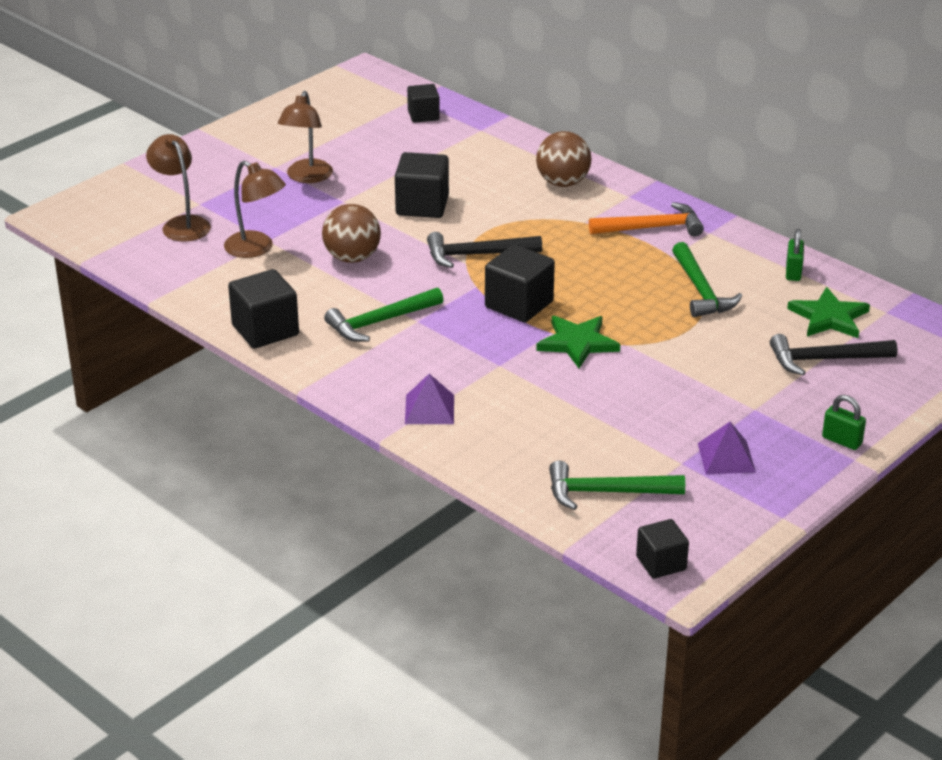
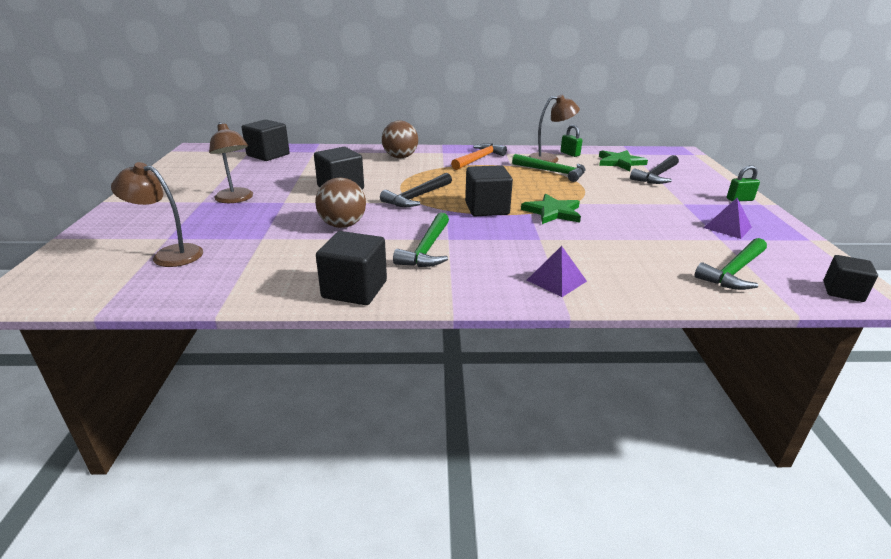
camera: 45 degrees left, 5 degrees down
(256, 249) = (261, 246): brown lamp -> brown lamp (549, 159)
(423, 115) = (268, 155): black cube -> black cube, size x1.58

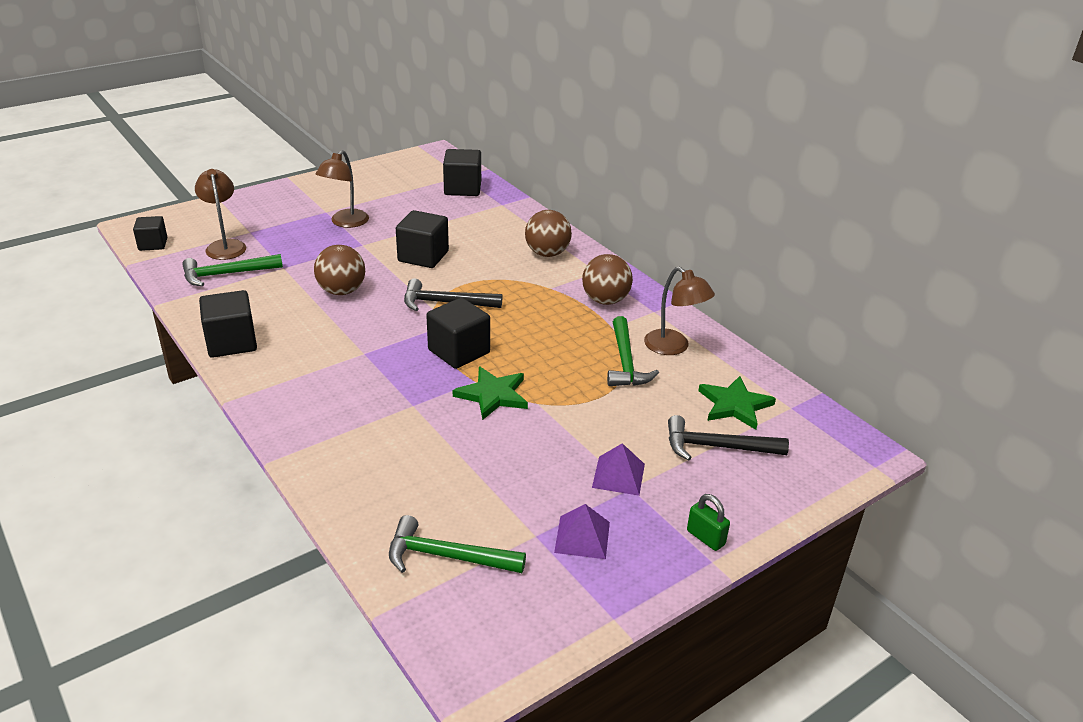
camera: 55 degrees right, 5 degrees up
(427, 249) = (332, 350): green hammer -> green hammer (226, 274)
(478, 159) = (605, 300): orange hammer -> brown ball
(556, 280) = (327, 439): purple pyramid -> purple pyramid (618, 475)
(570, 154) = (715, 357): green padlock -> none
(843, 291) = (463, 653): black cube -> black cube (153, 244)

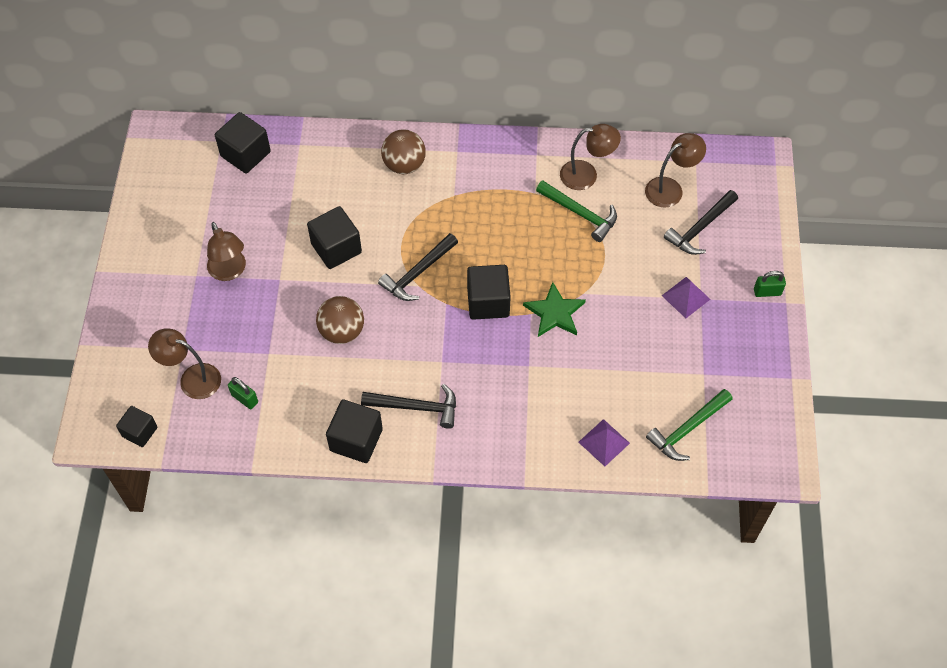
camera: 50 degrees left, 25 degrees up
(226, 274) = (245, 398): green hammer -> green padlock
(298, 360) = (416, 407): none -> black hammer
(582, 537) = (722, 351): purple pyramid -> purple pyramid (604, 442)
(605, 300) = (499, 173): brown ball -> none
(734, 405) = (670, 188): green star -> brown lamp

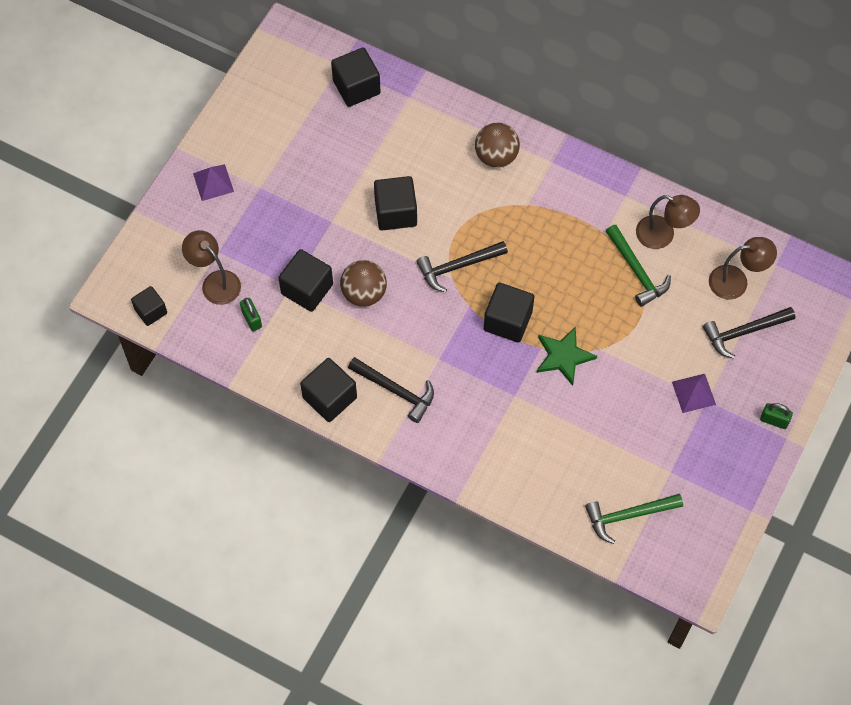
camera: 25 degrees right, 5 degrees up
(230, 271) = (291, 196): brown lamp -> none
(285, 349) = (307, 289): none -> black cube
(604, 442) = (546, 494): purple pyramid -> purple pyramid (213, 182)

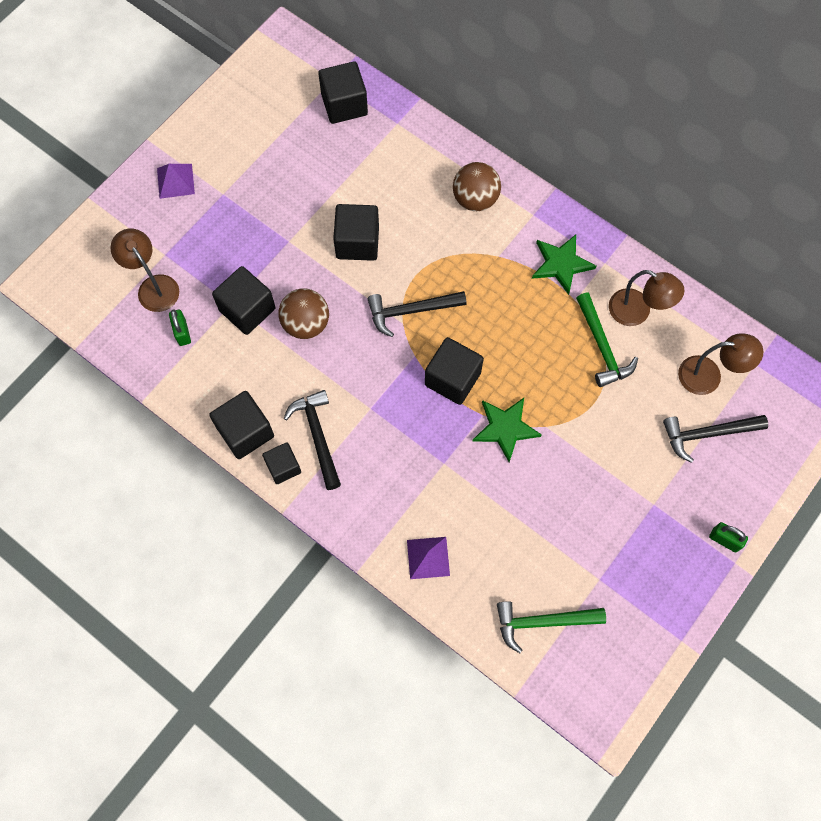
camera: 10 degrees right, 5 degrees up
(151, 311) = (80, 307): black cube -> black cube (283, 467)
(396, 390) = (317, 436): black hammer -> black hammer turned 150 degrees counterclockwise
(586, 203) = (561, 264): none -> green star
(693, 393) = (640, 493): purple pyramid -> purple pyramid (428, 557)

